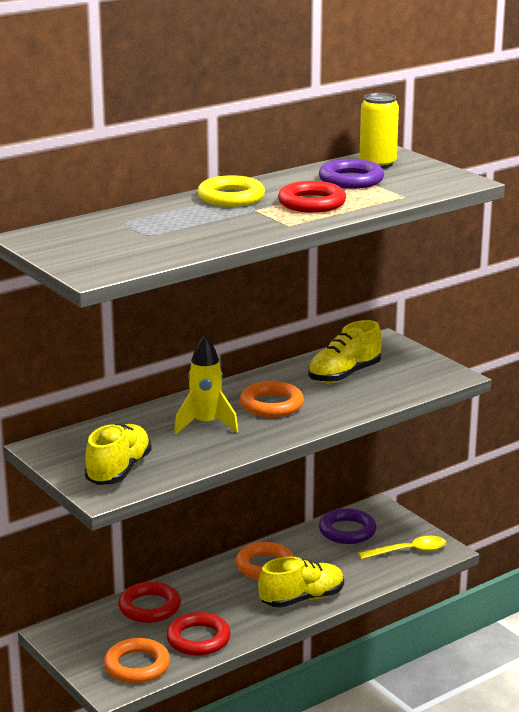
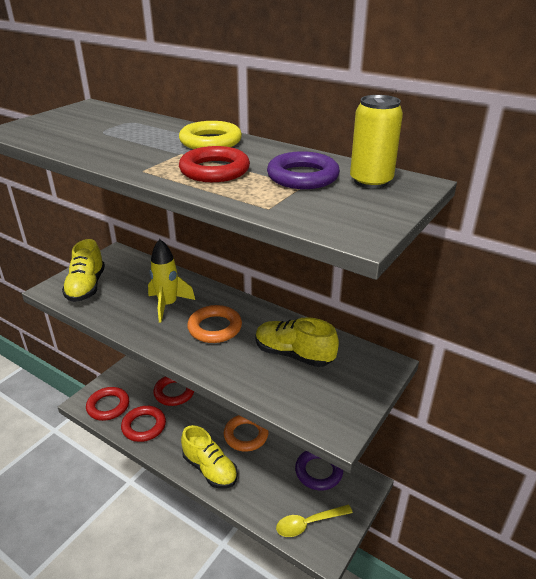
camera: 70 degrees right, 10 degrees up
(119, 471) = (86, 287): yellow shoe -> yellow shoe turned 90 degrees clockwise
(137, 666) = (108, 406): orange ring -> red ring
(408, 551) = (309, 523): yellow spoon -> yellow spoon turned 105 degrees clockwise

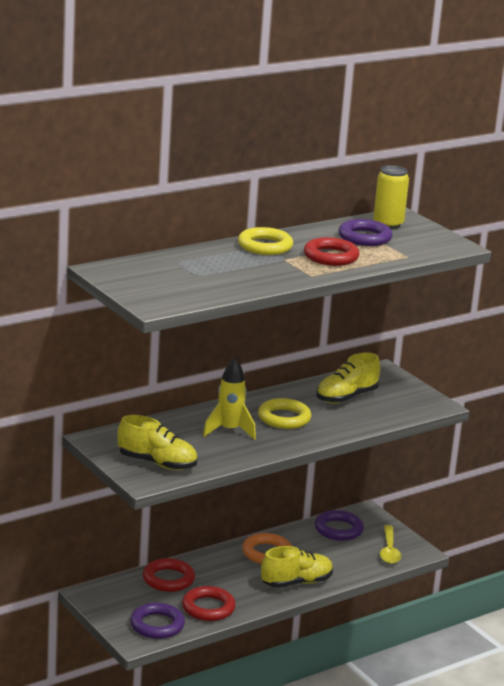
camera: 70 degrees left, 10 degrees down
(108, 406) = (157, 625): red ring -> purple ring
(215, 328) = (284, 418): orange ring -> yellow ring

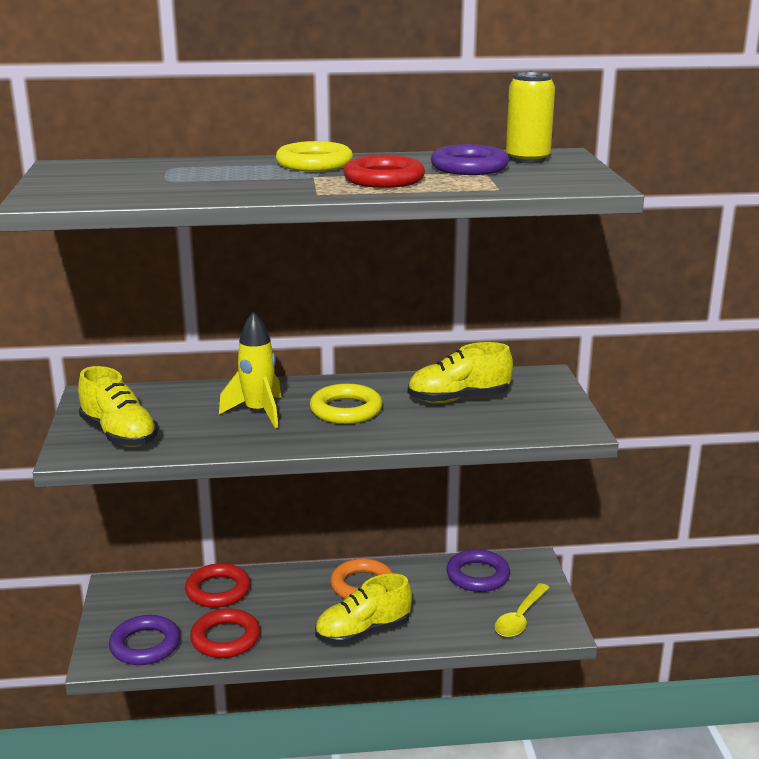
camera: 30 degrees right, 0 degrees up
(296, 582) = (363, 632): yellow shoe -> yellow shoe turned 150 degrees clockwise

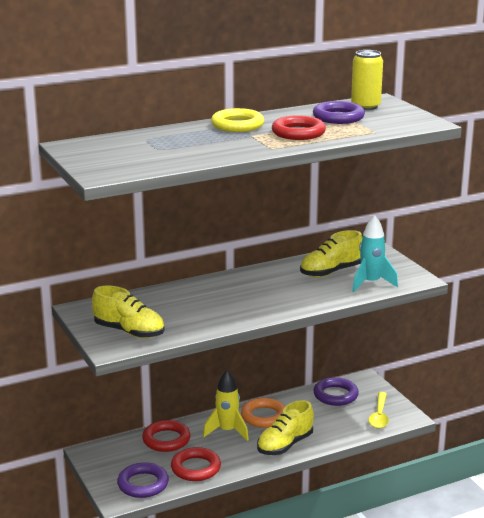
camera: 20 degrees left, 0 degrees up
(258, 413) = (209, 302): yellow rocket -> yellow rocket (227, 431)
(346, 410) = (265, 291): yellow ring -> none
(502, 423) = (371, 283): none -> turquoise rocket

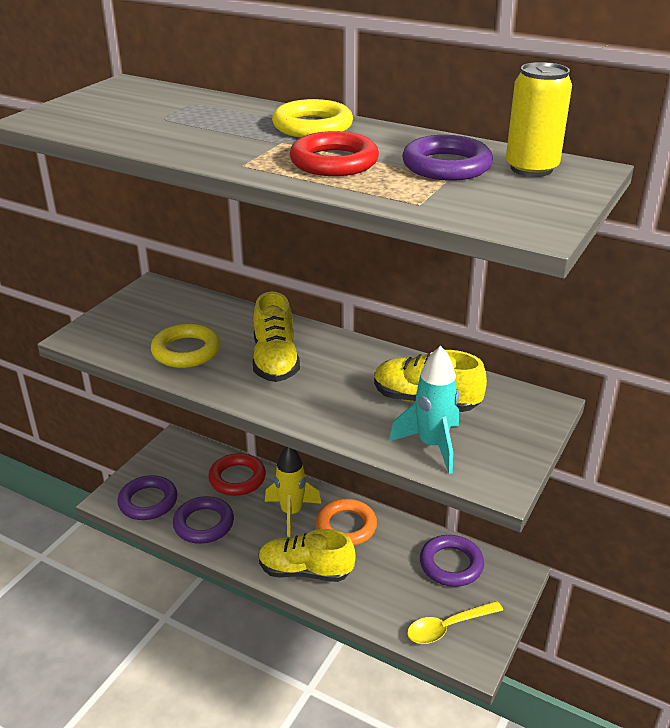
camera: 55 degrees right, 10 degrees up
(129, 332) = (126, 332): yellow shoe -> yellow shoe (275, 361)
(184, 319) = (186, 351): none -> yellow ring
(196, 468) = (204, 524): red ring -> purple ring

